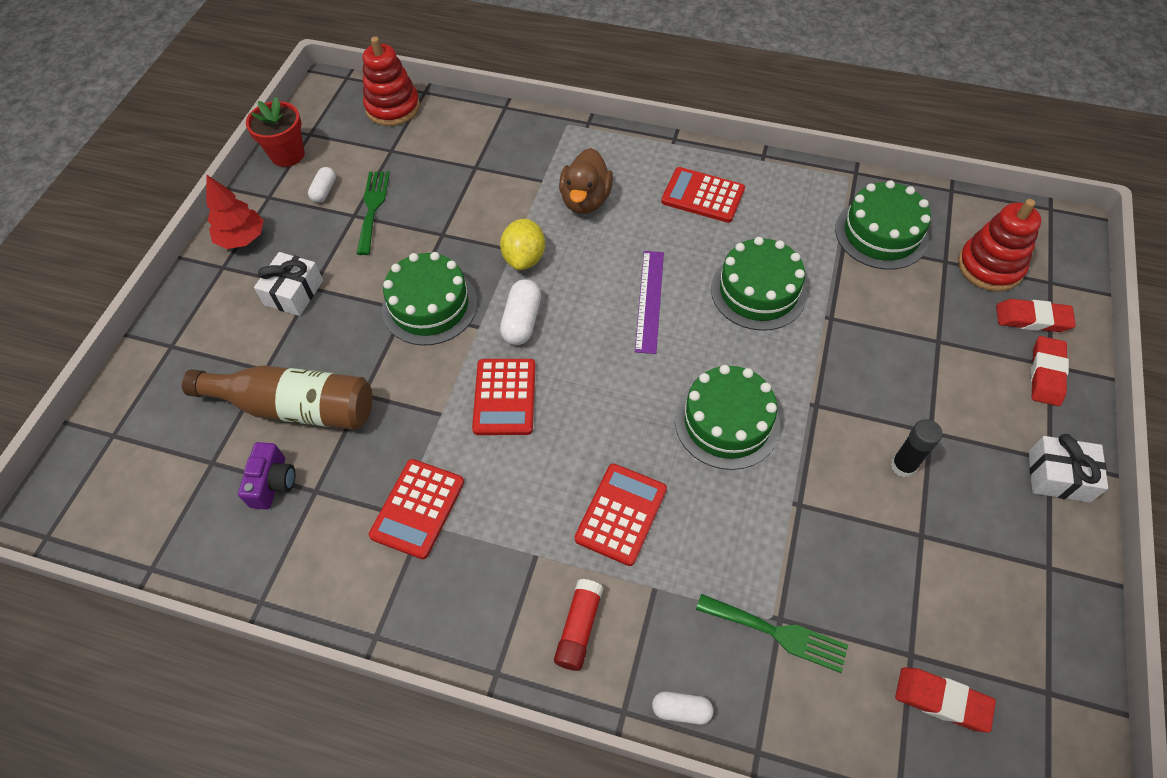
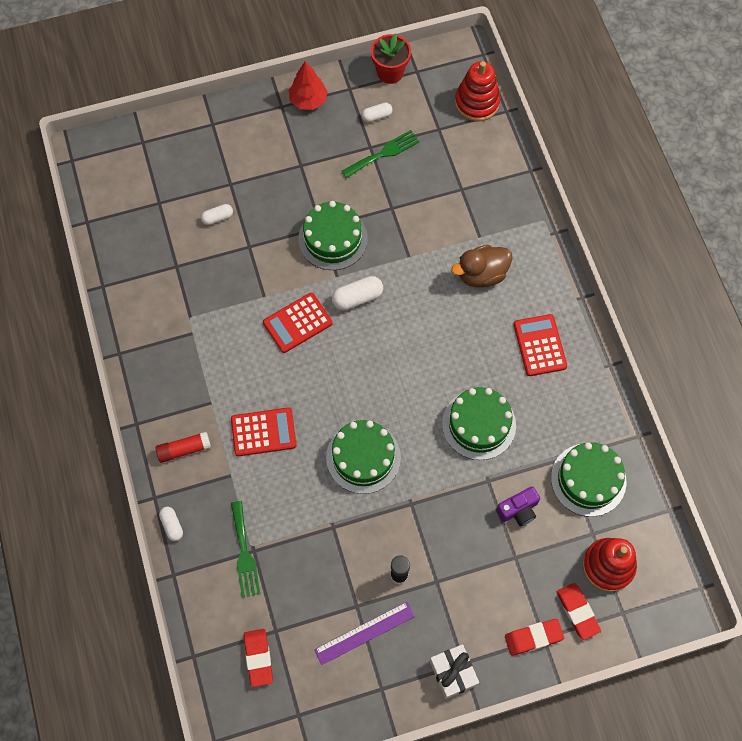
camera: 55 degrees right, 10 degrees up
(273, 483) = (167, 242): purple camera -> purple camera (518, 510)
(294, 292) = (290, 158): white gift -> none
(295, 407) = (217, 217): brown bottle -> white capsule
(417, 508) = (199, 324): red calculator -> none
(524, 258) = (406, 268): yellow lemon -> none
(649, 300) = (424, 362): purple ruler -> purple ruler (364, 633)

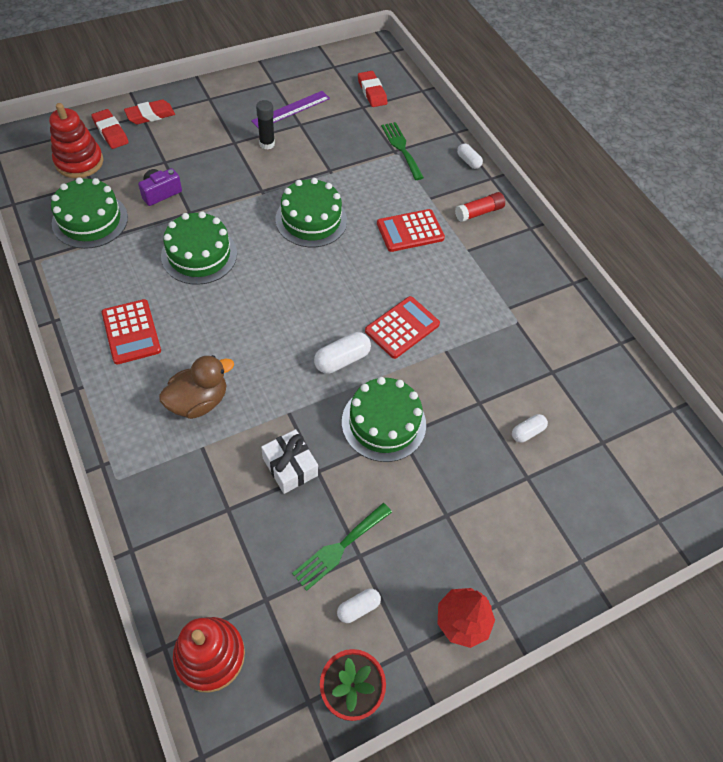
camera: 165 degrees right, 10 degrees down
(453, 673) = (217, 93): white gift -> white gift (290, 467)

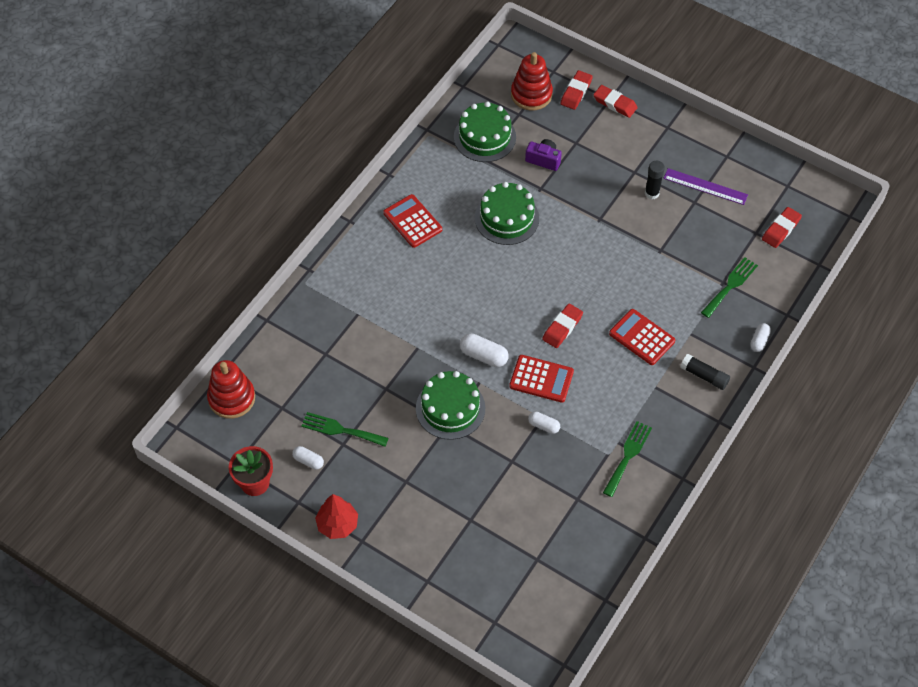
camera: 65 degrees right, 0 degrees up
(131, 332) = (412, 221): red calculator -> red calculator turned 105 degrees clockwise
(198, 401) = (389, 291): brown duck -> none
(290, 467) = (378, 371): white gift -> none
(311, 220) = (597, 266): green cake -> none
(357, 281) = (562, 328): none -> red eraser
(479, 212) = (704, 376): red glue stick -> black glue stick
(527, 308) = (628, 456): none -> green fork
(527, 432) = (509, 504): white capsule -> white capsule (543, 426)

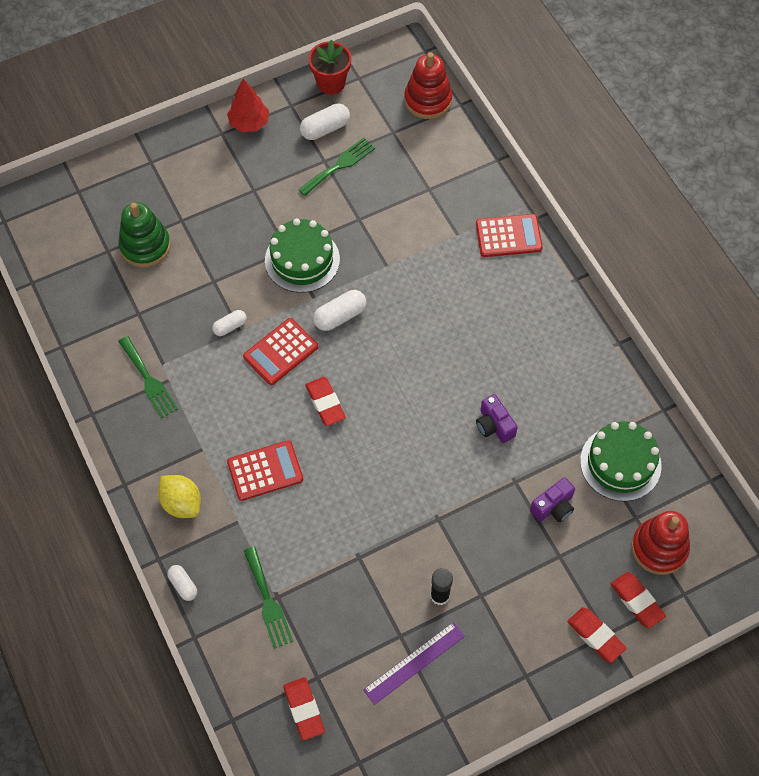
camera: 120 degrees right, 5 degrees up
(308, 461) = (325, 128): white capsule -> white capsule, size x1.57
(412, 221) = (542, 334): red calculator -> red calculator (508, 236)
(507, 218) = (494, 425): green cake -> purple camera
(513, 532) = (145, 246): none -> green stacking toy
(615, 103) = (595, 636): red eraser -> red eraser turned 75 degrees clockwise
(704, 376) = (182, 503): black glue stick -> yellow lemon

